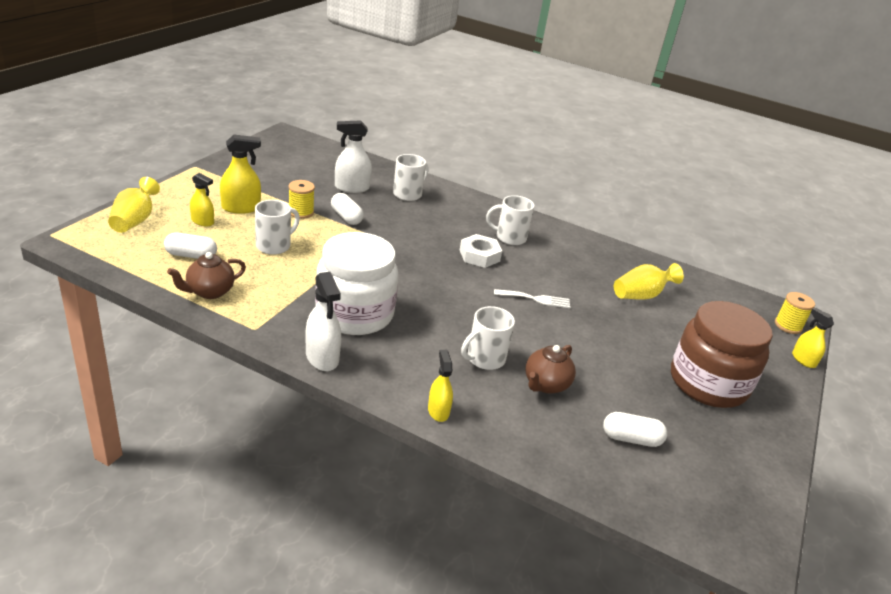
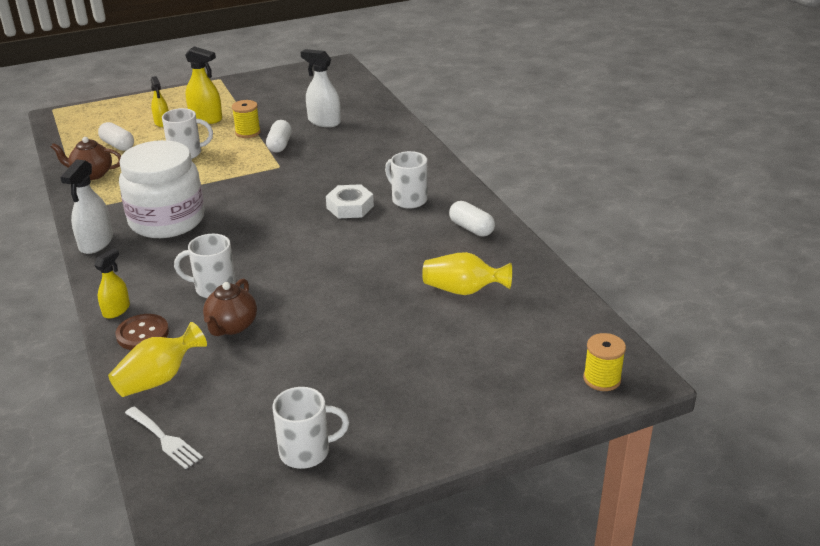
camera: 45 degrees right, 0 degrees up
(135, 221) = (117, 111): yellow vase -> yellow vase (158, 379)
(408, 194) = (369, 138): white mug -> white mug (306, 451)
(492, 422) = (142, 334): none -> brown button
(535, 299) = (342, 258): white fork -> white fork (164, 439)
(545, 385) = (231, 326): brown teapot -> brown teapot turned 60 degrees counterclockwise
(631, 439) = (234, 396): white capsule -> white capsule (471, 228)
(708, 383) = (393, 389): brown jar -> none
(803, 360) = (555, 416): yellow spray bottle -> none

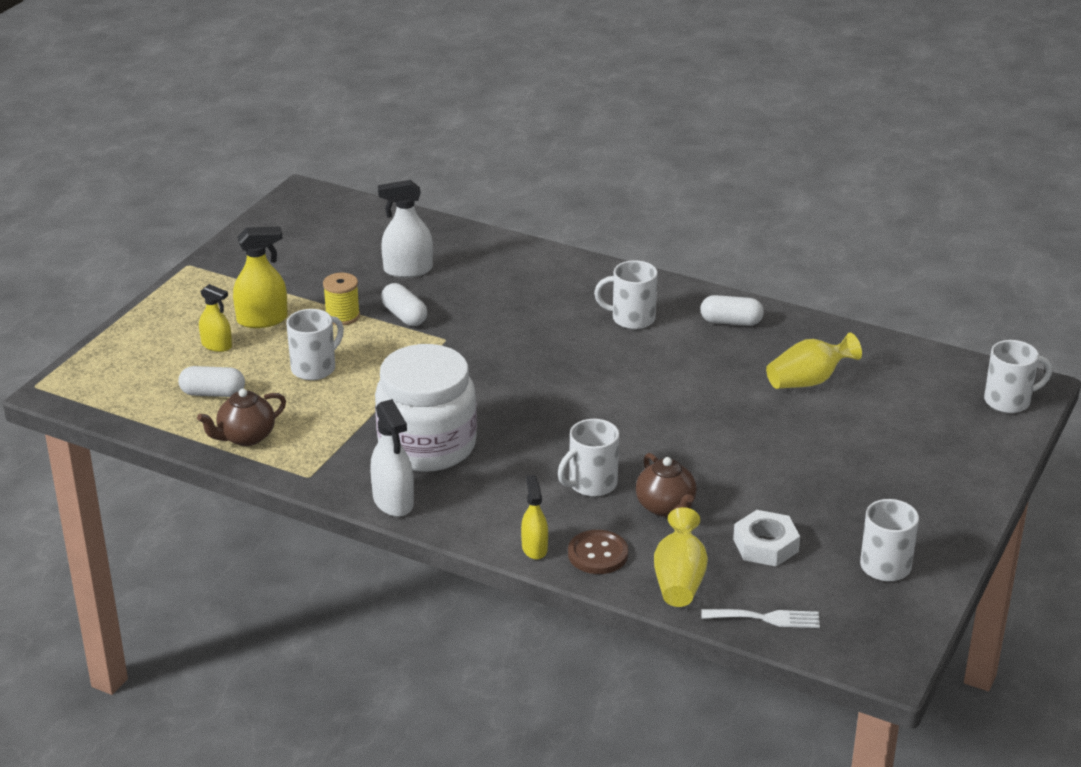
camera: 40 degrees left, 0 degrees up
(350, 207) = (588, 350): white nut -> white nut (765, 545)
(602, 379) = (1009, 401): yellow spool -> white mug

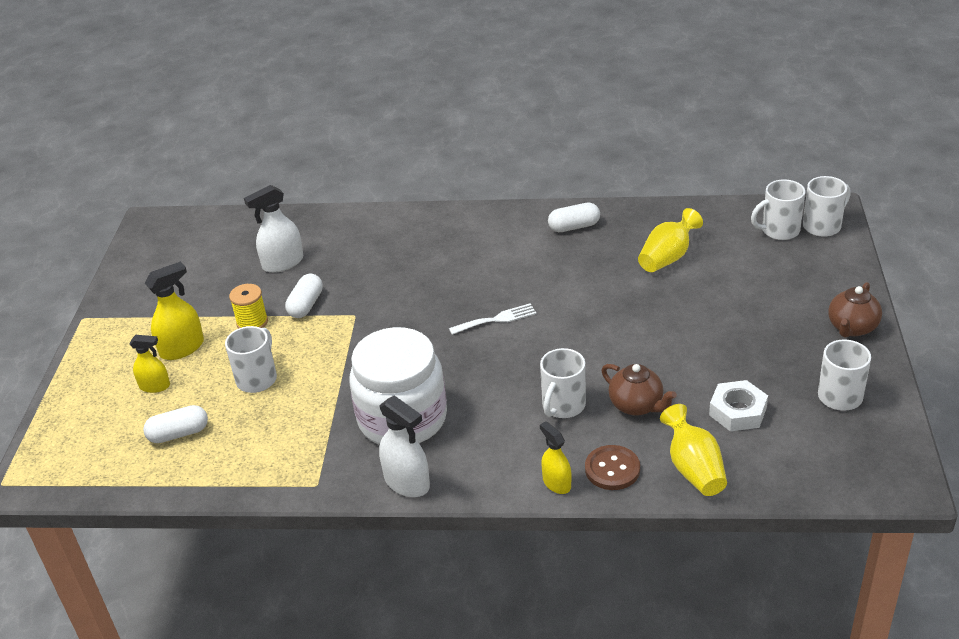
camera: 20 degrees left, 5 degrees up
(245, 437) = (235, 467): brown teapot -> brown teapot (852, 328)
(404, 316) = (306, 305): white capsule -> white capsule turned 75 degrees clockwise
(631, 319) = (495, 248): white mug -> white mug (779, 230)
(766, 618) = (786, 478): white fork -> white fork (496, 319)

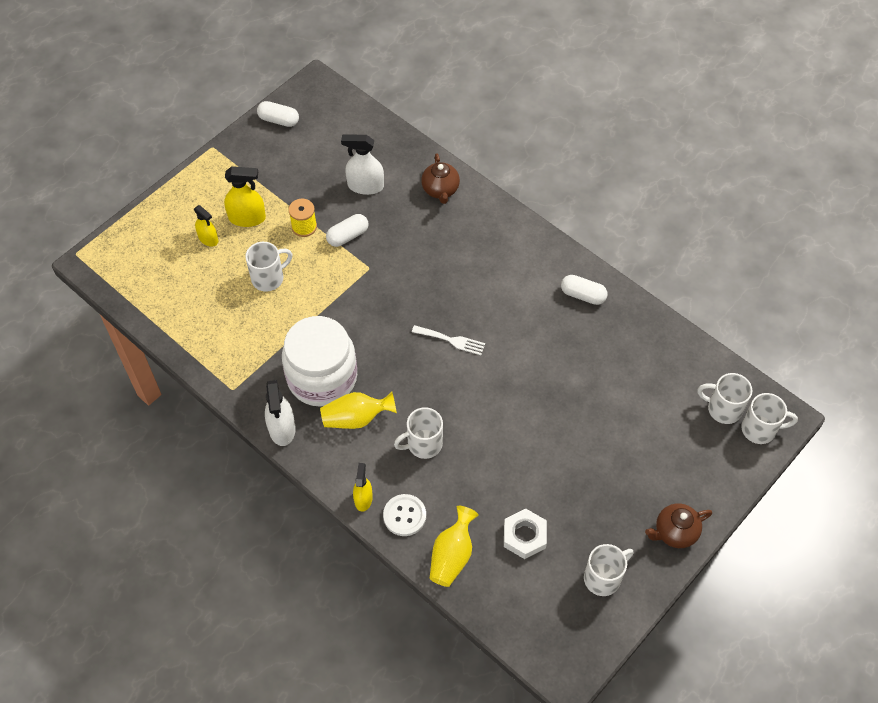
camera: 35 degrees right, 20 degrees up
(179, 434) = (192, 289): white capsule -> white capsule (279, 120)
(612, 469) = (404, 516): brown button -> white button
(637, 405) = (468, 480): brown teapot -> brown teapot (440, 190)
(667, 257) = (617, 373): yellow vase -> yellow vase (356, 418)

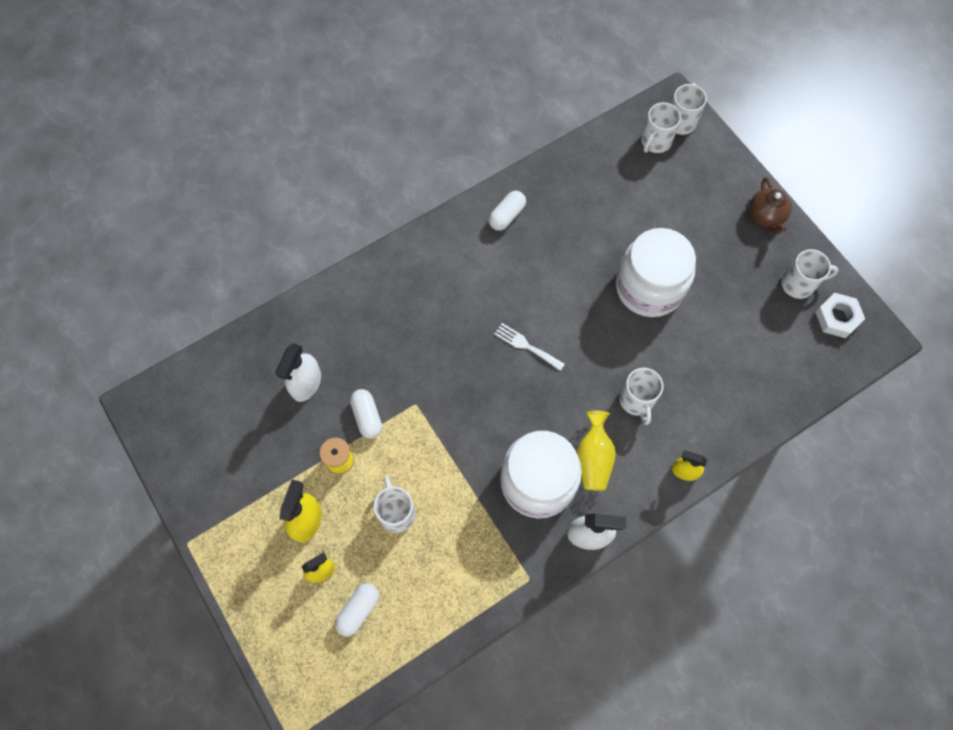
camera: 75 degrees left, 10 degrees up
(279, 120) = (177, 457): white capsule -> white capsule (358, 610)
(404, 516) = (709, 437): white button -> none
(440, 190) = (338, 310): brown teapot -> none
(451, 340) = (526, 346): white fork -> white fork turned 90 degrees counterclockwise
(452, 555) = (757, 404): yellow vase -> none
(524, 536) = (749, 337): white nut -> white nut (837, 318)
(549, 433) = (649, 287): none -> white jar
(603, 578) = (799, 284): white mug -> white mug turned 105 degrees clockwise

